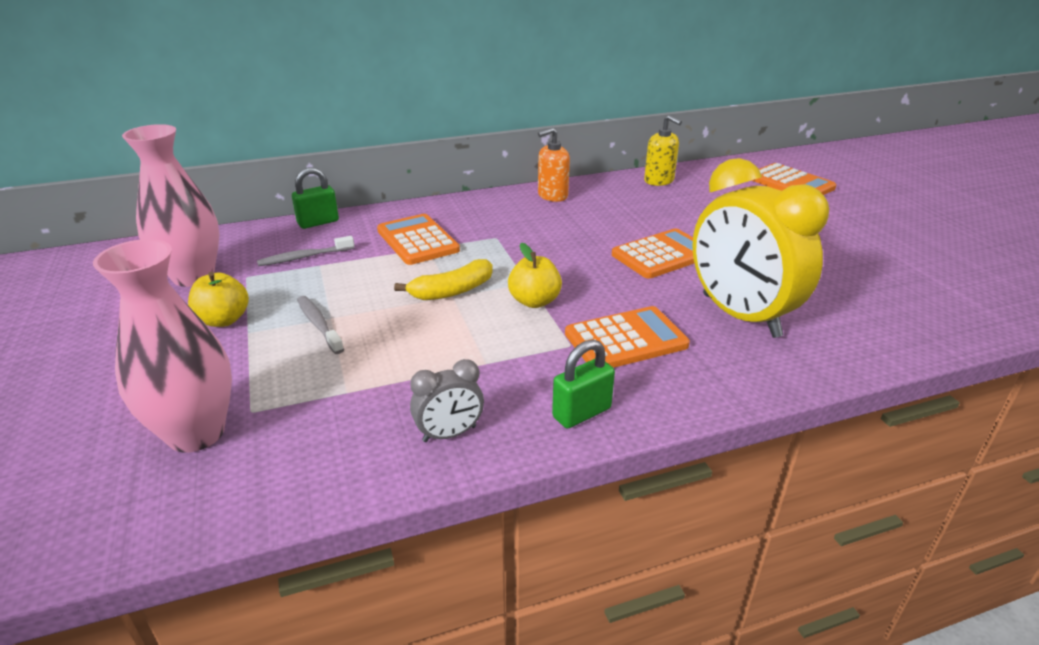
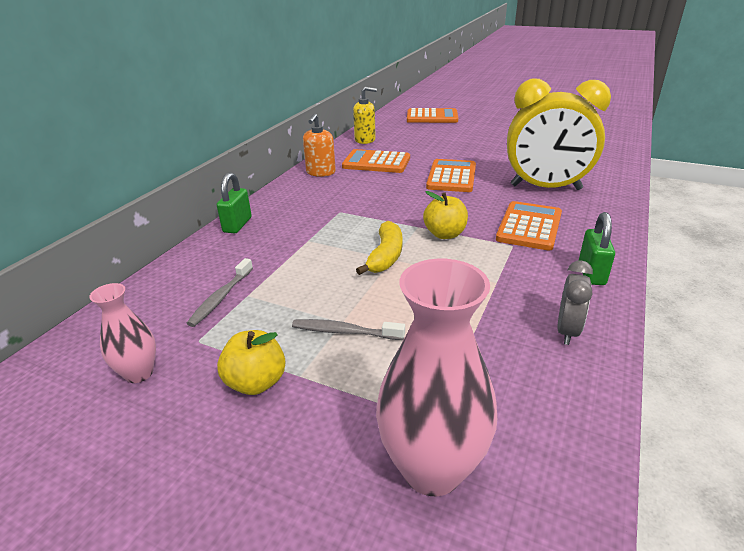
camera: 45 degrees left, 0 degrees up
(193, 276) = (139, 373): pink vase -> pink vase, size x0.55
(318, 222) = (173, 268): green padlock -> green padlock (237, 225)
(417, 240) = (289, 240): orange calculator -> orange calculator (376, 162)

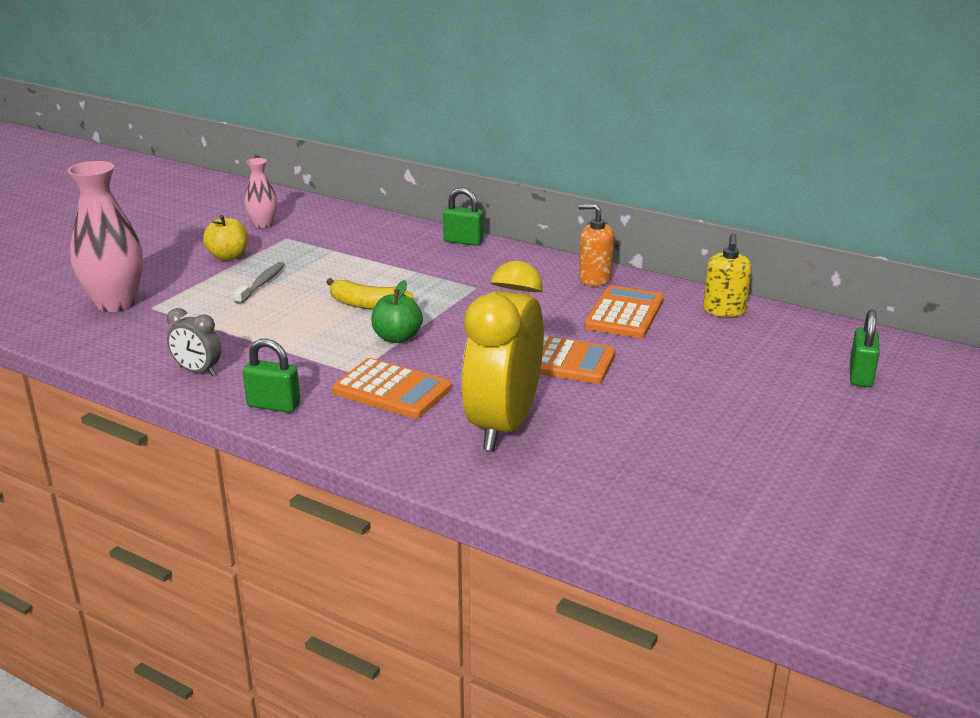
camera: 95 degrees right, 5 degrees down
(221, 297) = (336, 241): grey toothbrush -> none
(432, 117) = (860, 376): orange calculator -> green padlock
(445, 234) = (397, 338): yellow apple -> green apple

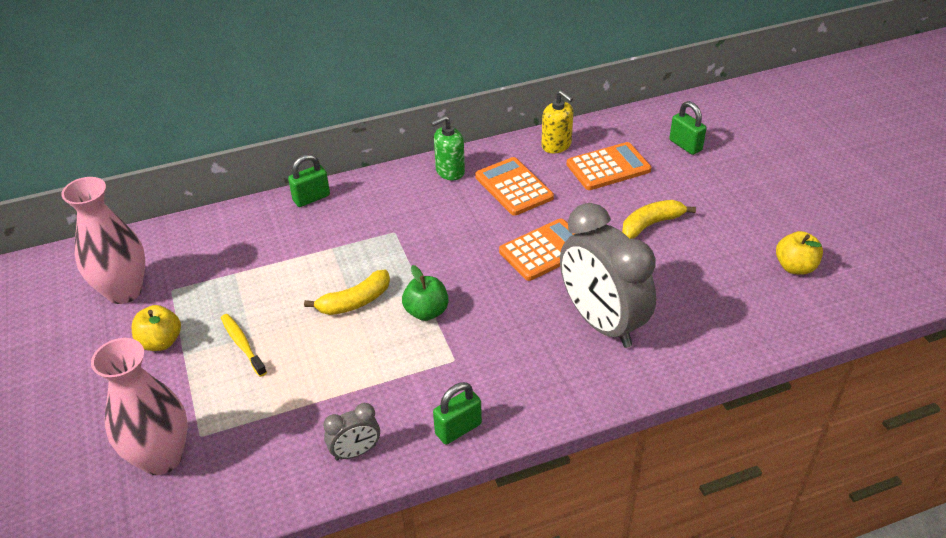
camera: 50 degrees left, 15 degrees up
(262, 284) = (242, 344): grey toothbrush -> yellow toothbrush
(263, 225) = (124, 291): pink vase -> pink vase, size x1.83
(392, 390) = (501, 353): orange calculator -> orange calculator (608, 167)
(503, 426) = (601, 322): yellow clock -> grey clock
(594, 279) = (450, 171): orange soap dispenser -> green soap dispenser
(694, 401) = (651, 224): none -> yellow banana
(775, 516) = (795, 267): none -> yellow apple

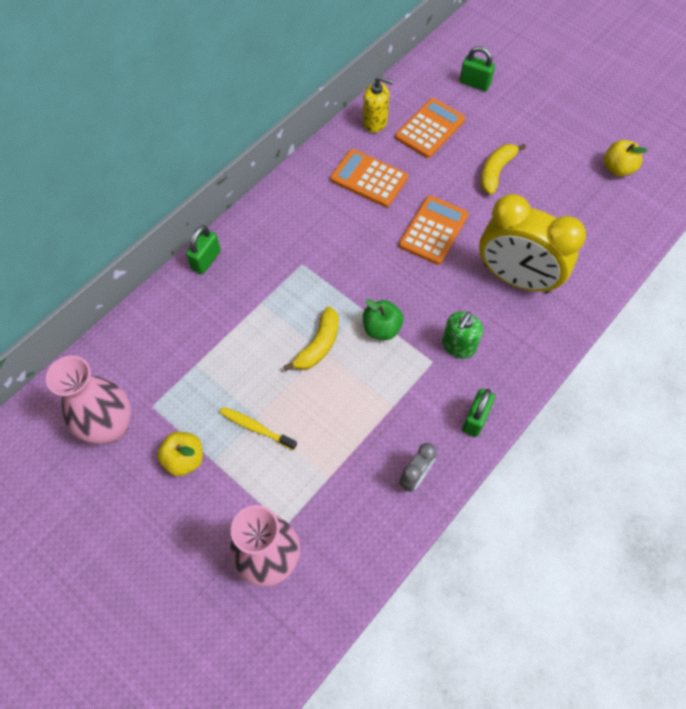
camera: 30 degrees left, 20 degrees up
(450, 171) = (305, 184): green soap dispenser -> green soap dispenser (458, 346)
(601, 322) = (516, 278): grey clock -> yellow clock

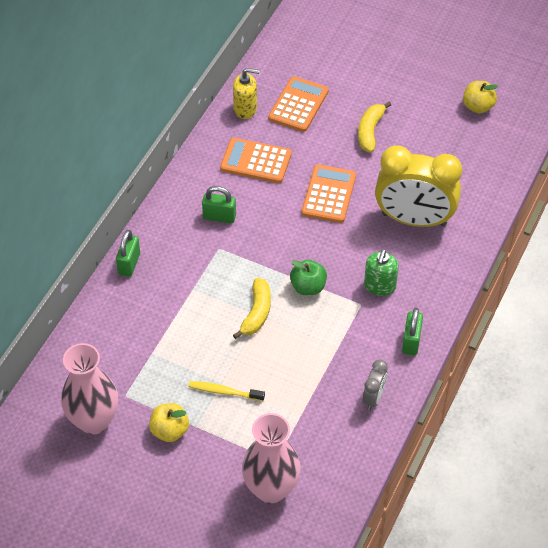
camera: 15 degrees left, 10 degrees down
(474, 83) = (327, 55): green padlock -> green padlock (219, 217)

